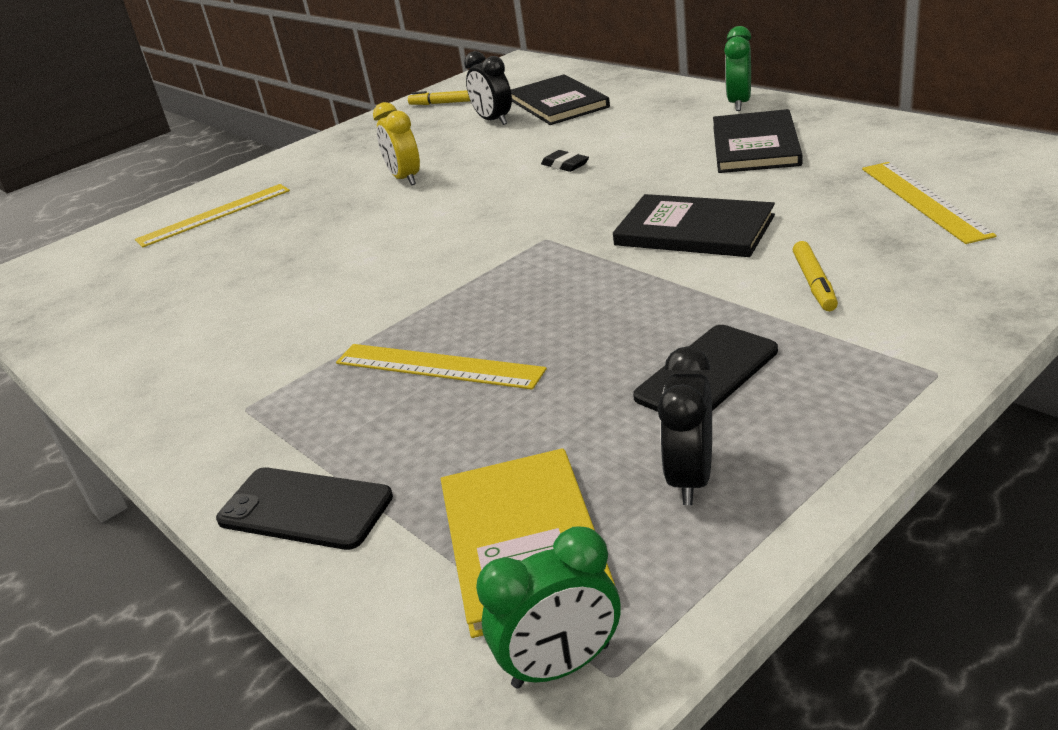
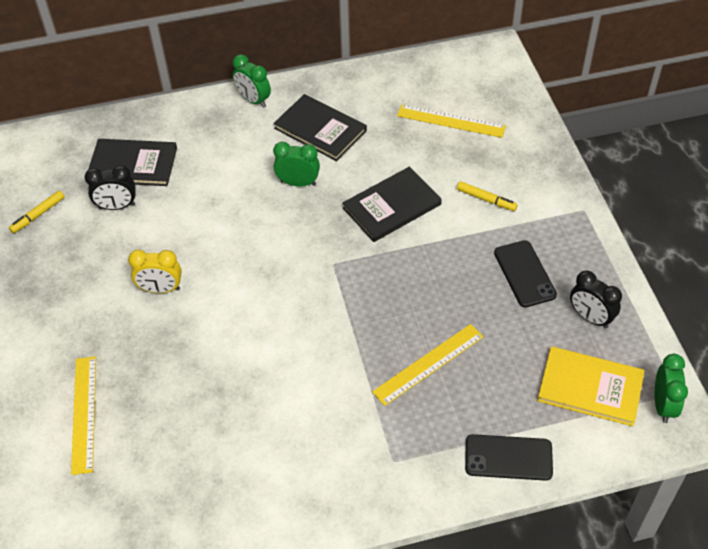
camera: 65 degrees left, 20 degrees up
(305, 508) = (508, 457): black phone -> black phone turned 45 degrees clockwise
(565, 165) = (243, 210): black eraser -> none
(649, 170) = (298, 183): none -> green clock

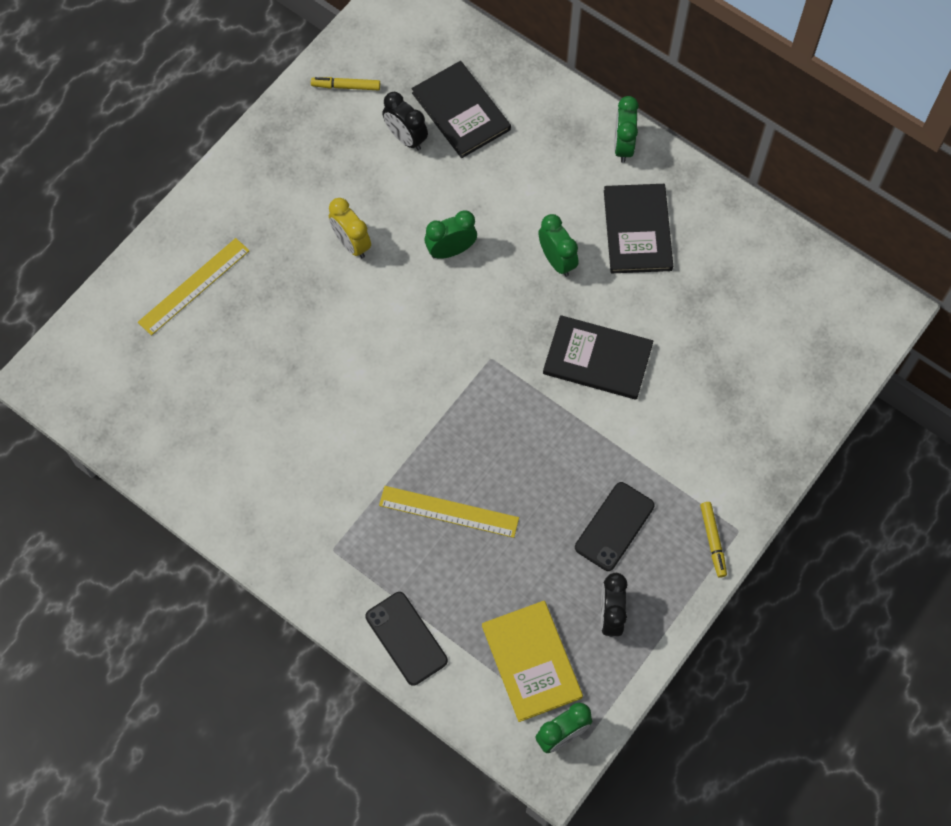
camera: 50 degrees right, 15 degrees up
(229, 235) = (451, 250): none -> green clock
(451, 121) = (751, 336): yellow ruler -> none
(486, 199) = (676, 435): yellow marker -> yellow marker (713, 541)

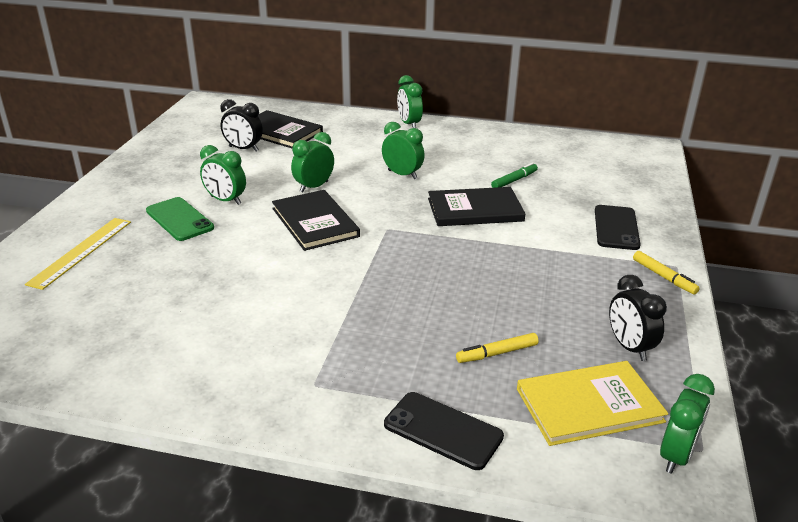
camera: 25 degrees left, 35 degrees down
(296, 263) = (179, 219): none -> green phone
(346, 86) = (182, 138): yellow marker -> yellow marker (497, 353)
(351, 244) = (225, 200): yellow clock -> green clock
(449, 511) = (418, 323): yellow ruler -> none
(531, 661) = (589, 405): yellow book -> yellow book turned 60 degrees counterclockwise
(614, 526) = (575, 291): black phone -> black phone (616, 228)
(637, 230) = (450, 151): black book -> black book (315, 222)
(674, 319) = (514, 180): none -> green marker

